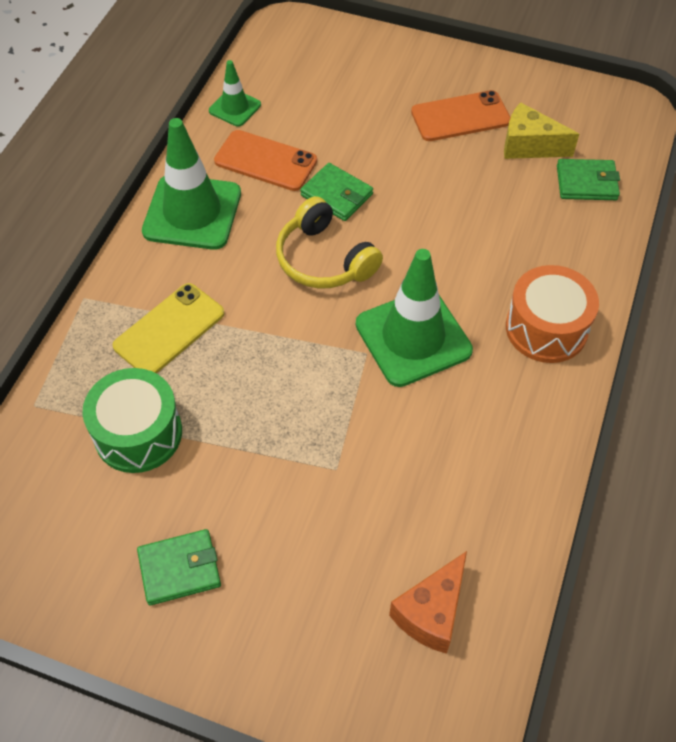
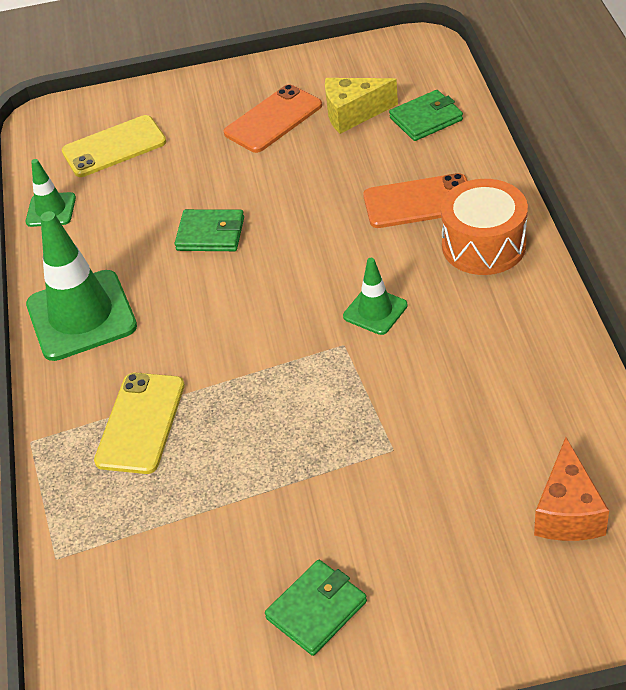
camera: 25 degrees left, 10 degrees down
(138, 433) = (182, 523): green drum -> none
(265, 161) = (118, 239): orange phone -> orange phone (418, 202)
(320, 77) = (114, 147): none -> yellow phone
(324, 259) = (242, 291): yellow headphones -> none
(413, 337) = (375, 311): green traffic cone -> green traffic cone, size x0.52

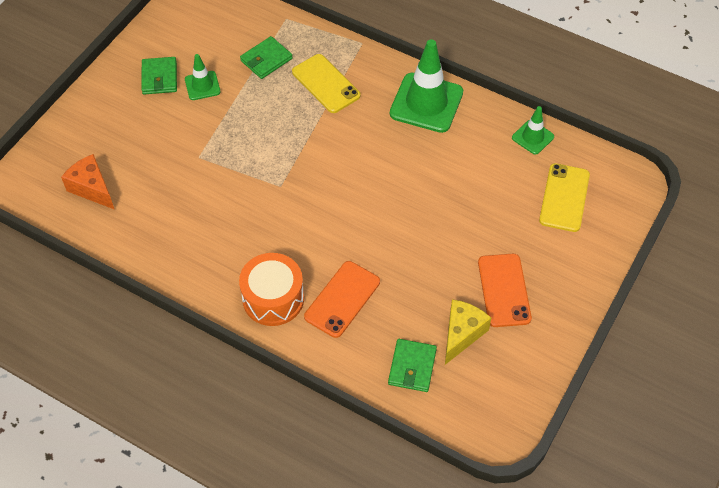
camera: 125 degrees right, 10 degrees up
(210, 234) = (428, 190): green wallet -> green wallet (266, 60)
(375, 311) = (286, 215): green traffic cone -> green traffic cone (202, 86)

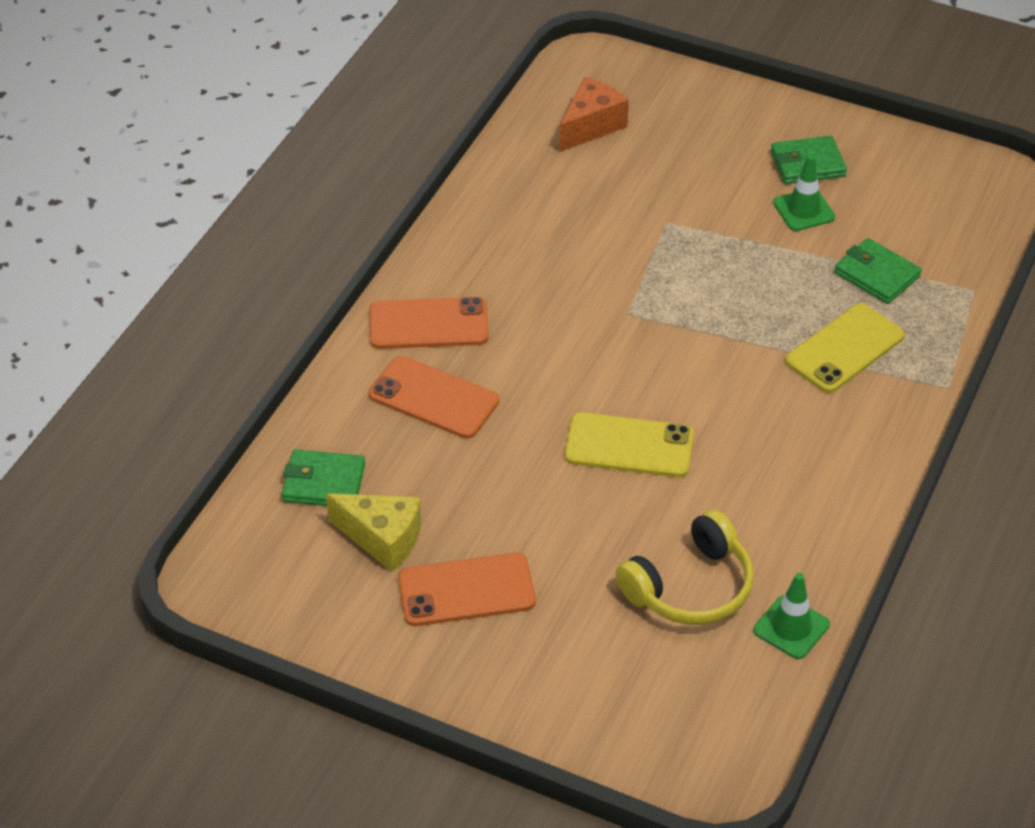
camera: 85 degrees right, 10 degrees down
(273, 298) = (428, 324): orange drum -> orange phone
(426, 103) = (835, 478): green traffic cone -> none
(504, 179) = (690, 587): none -> yellow headphones
(564, 198) = (664, 673): yellow phone -> yellow phone (629, 446)

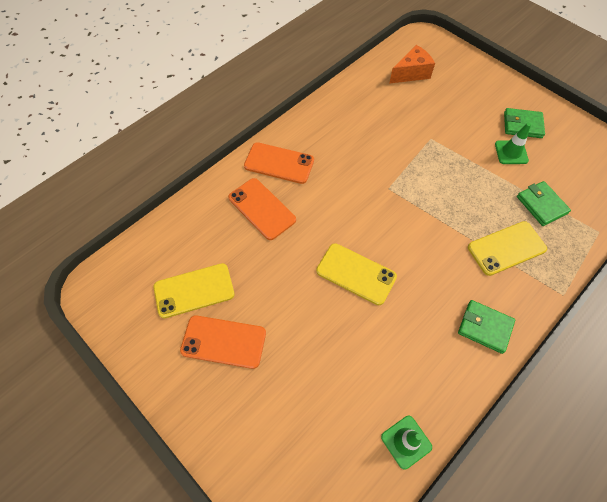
camera: 20 degrees right, 15 degrees up
(323, 483) = (180, 243): green wallet -> green wallet (485, 327)
(382, 539) = (194, 290): yellow cheese -> yellow phone
(690, 587) = (354, 387): yellow headphones -> none

